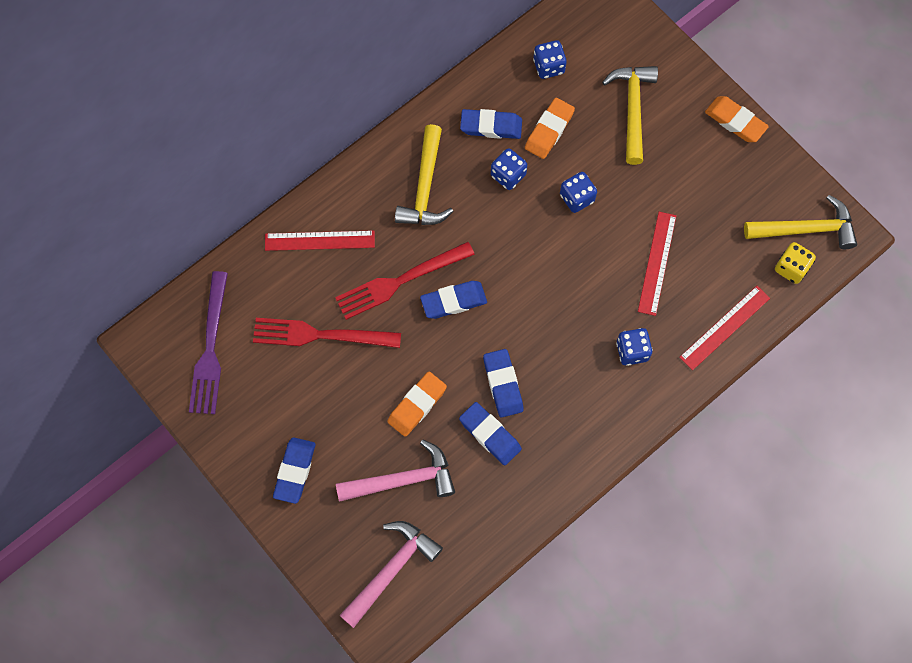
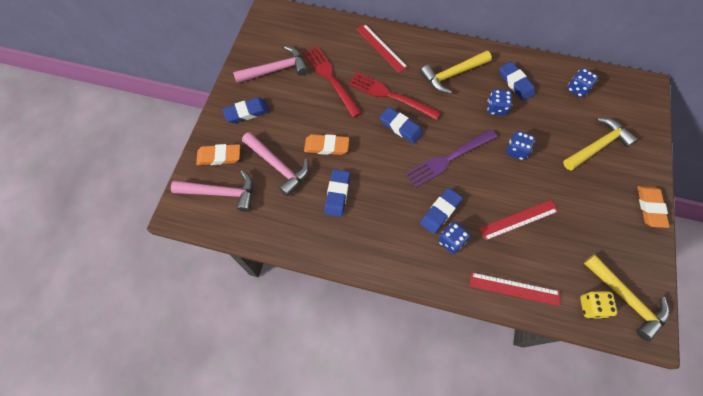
camera: 55 degrees right, 5 degrees down
(210, 349) = (286, 38): purple fork -> purple fork (448, 159)
(253, 395) = (275, 70): none -> pink hammer
(503, 384) = (372, 182): blue eraser -> blue eraser (440, 212)
(549, 130) = (541, 112): orange eraser -> orange eraser (219, 156)

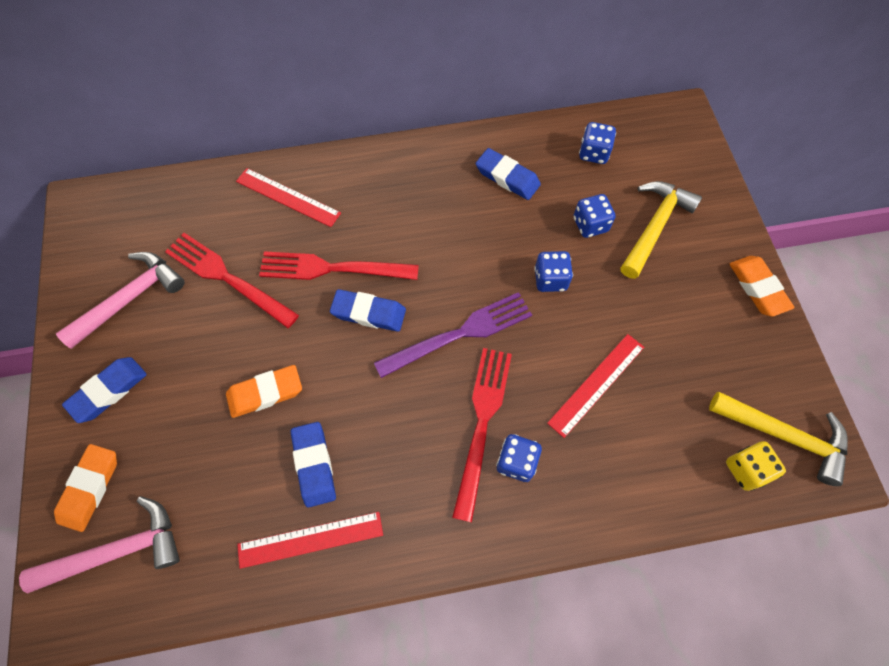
camera: 25 degrees left, 0 degrees up
(219, 156) = (90, 488): orange eraser -> orange eraser turned 45 degrees counterclockwise
(278, 166) = (198, 460): pink hammer -> none
(440, 212) = (482, 423): blue eraser -> red fork
(448, 159) = (460, 333): purple fork -> purple fork turned 150 degrees counterclockwise
(452, 75) = (412, 199): yellow hammer -> none
(496, 108) = (496, 226): blue dice -> blue dice (590, 225)
(514, 288) = (634, 493): red ruler -> red ruler (310, 539)

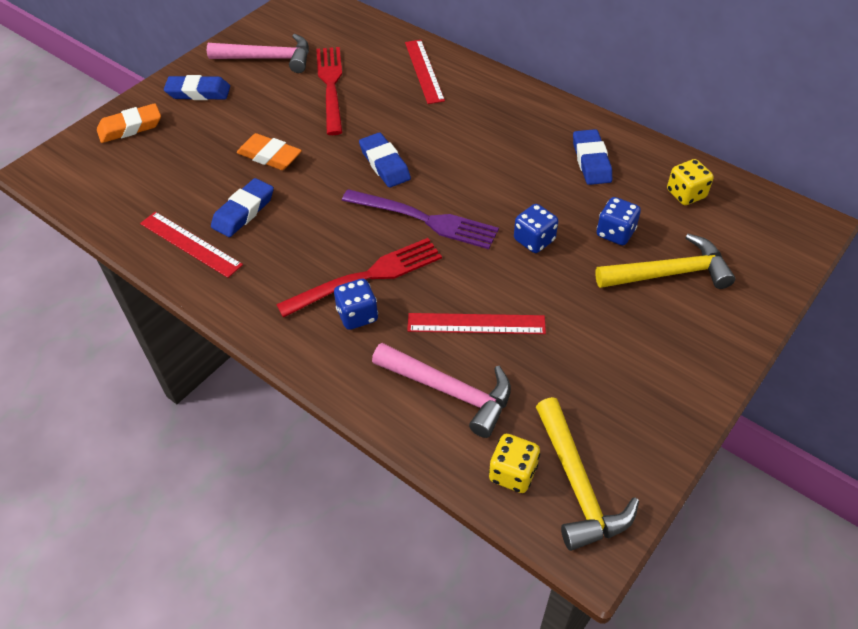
camera: 50 degrees right, 15 degrees down
(118, 551) = (103, 165): pink hammer -> pink hammer (449, 391)
(331, 268) = (396, 125): red fork -> none
(593, 153) = (686, 194): blue dice -> yellow dice
(757, 288) = (704, 380): orange eraser -> none

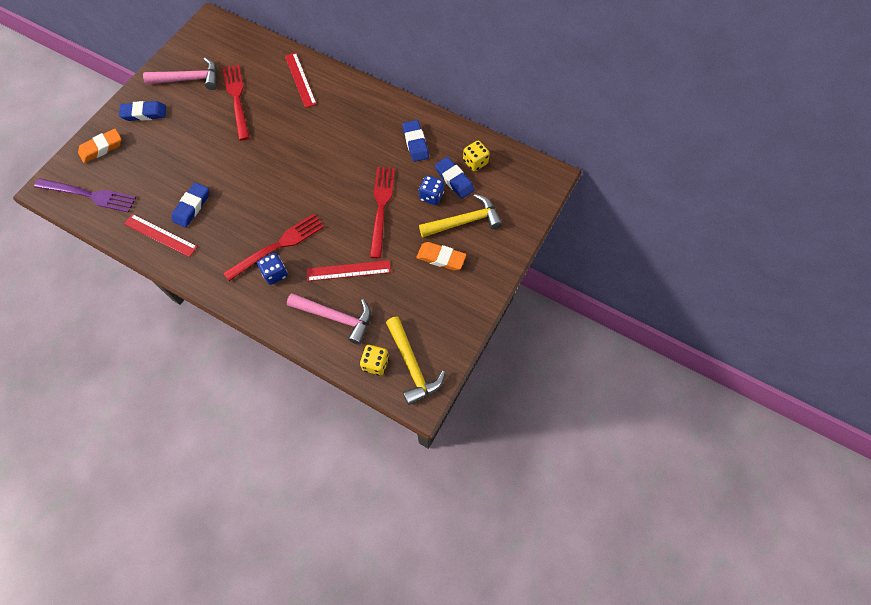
camera: 10 degrees left, 15 degrees up
(270, 156) = (203, 161): orange eraser -> orange eraser (441, 258)
(384, 164) = (281, 159): blue eraser -> blue eraser (454, 180)
(425, 219) = (311, 199): purple fork -> purple fork (89, 195)
(534, 240) = (381, 207): blue dice -> red fork

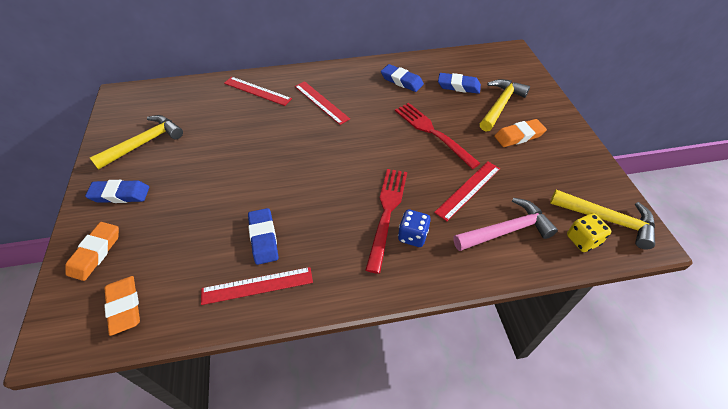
camera: 40 degrees left, 15 degrees down
(89, 195) = (124, 306): purple fork -> orange eraser
(144, 113) = (120, 194): blue eraser -> blue eraser turned 45 degrees clockwise
(189, 79) = (144, 143): pink hammer -> yellow hammer
(237, 99) = (212, 132): red fork -> none
(333, 122) = (321, 102): none -> red ruler
(431, 196) = (457, 104): blue dice -> none
(475, 162) = (457, 69): yellow dice -> none

